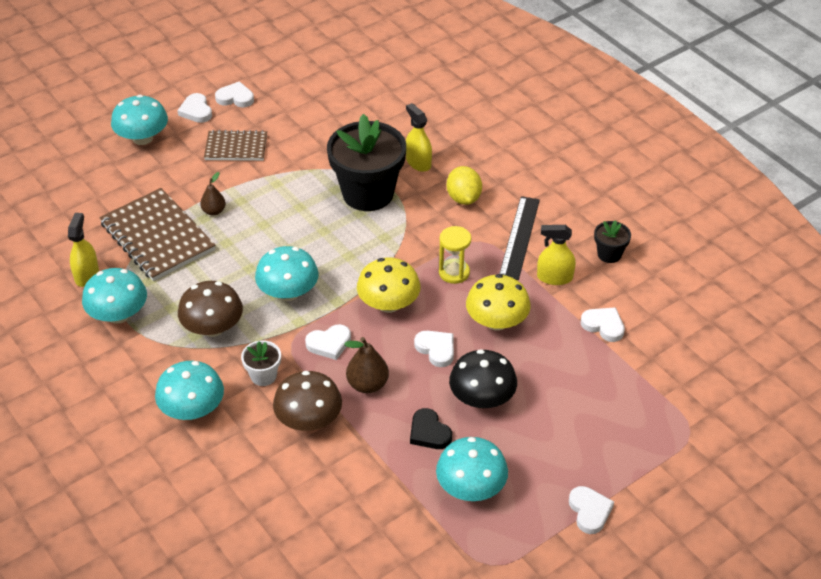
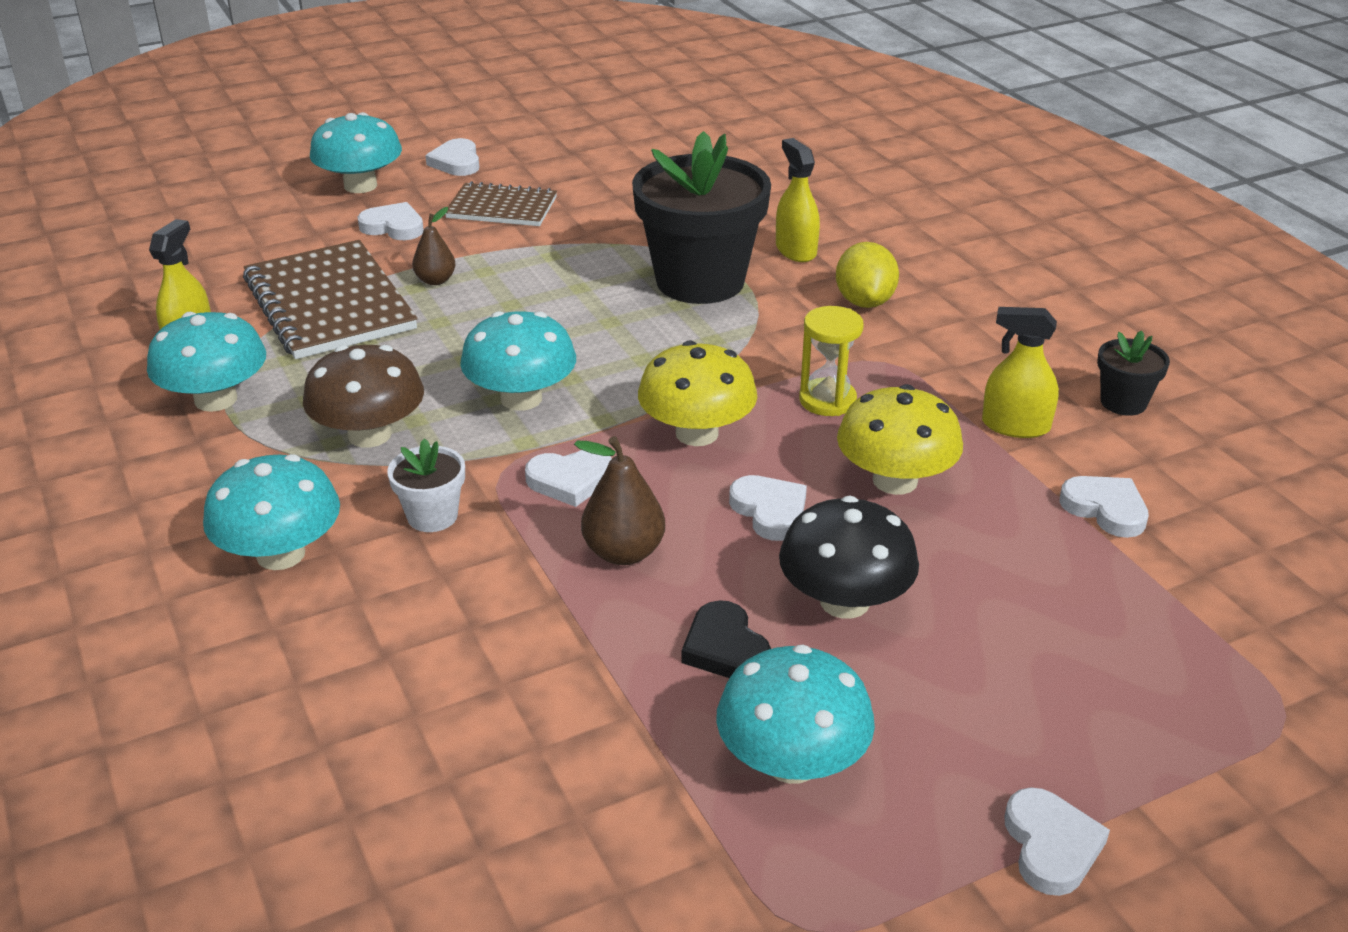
camera: 10 degrees right, 10 degrees down
(235, 98) = (522, 153): white heart -> white heart (393, 227)
(309, 420) = (493, 597): brown mushroom -> none
(519, 237) = (957, 363): black ruler -> none

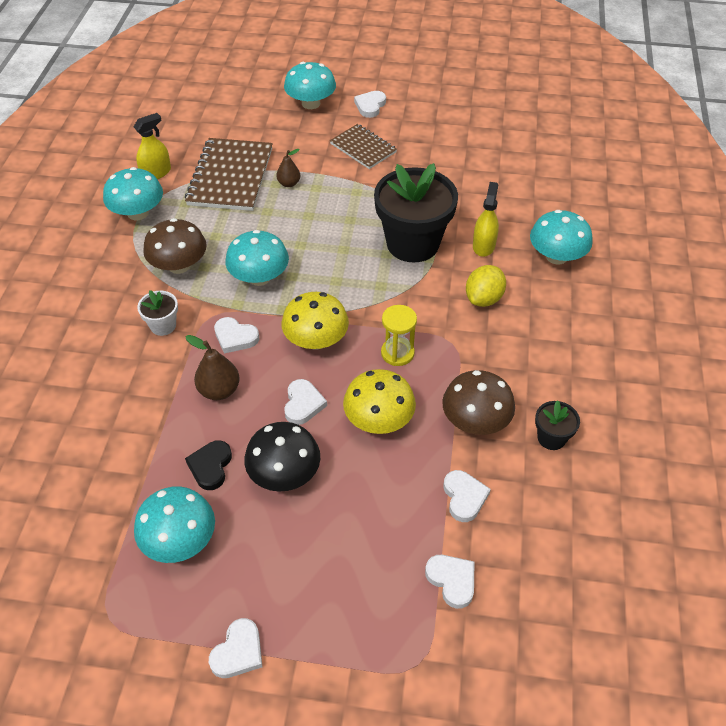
camera: 35 degrees right, 15 degrees up
(281, 554) = (91, 313): turquoise mushroom -> turquoise mushroom (556, 256)
(393, 227) = (301, 139): white heart -> white heart (452, 580)
(1015, 426) = (475, 421): yellow spray bottle -> brown mushroom

